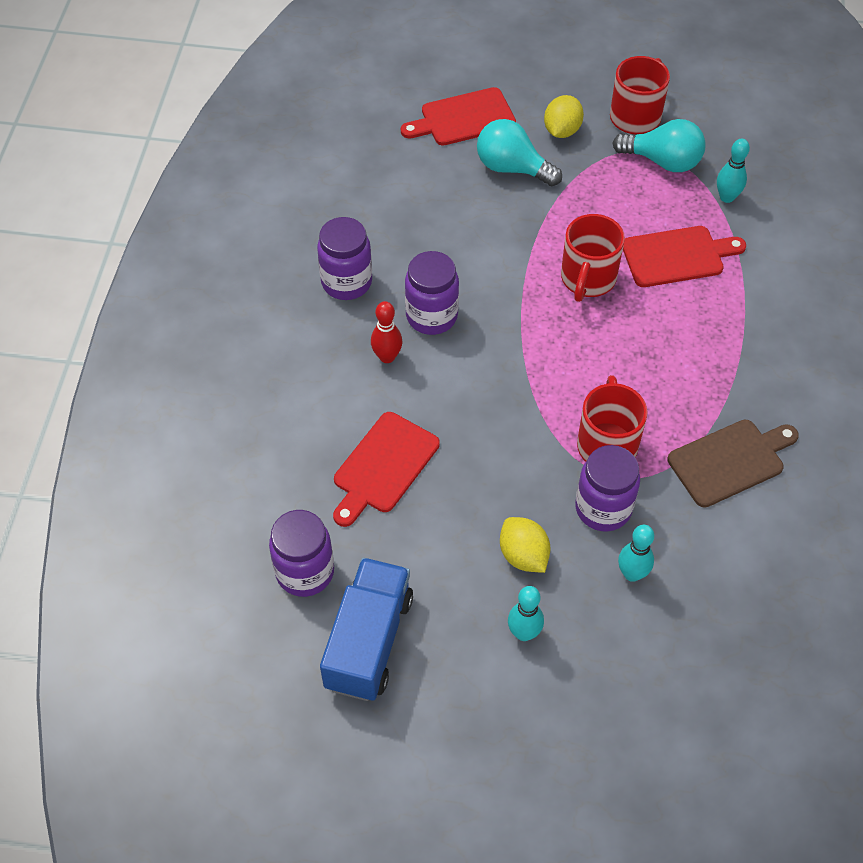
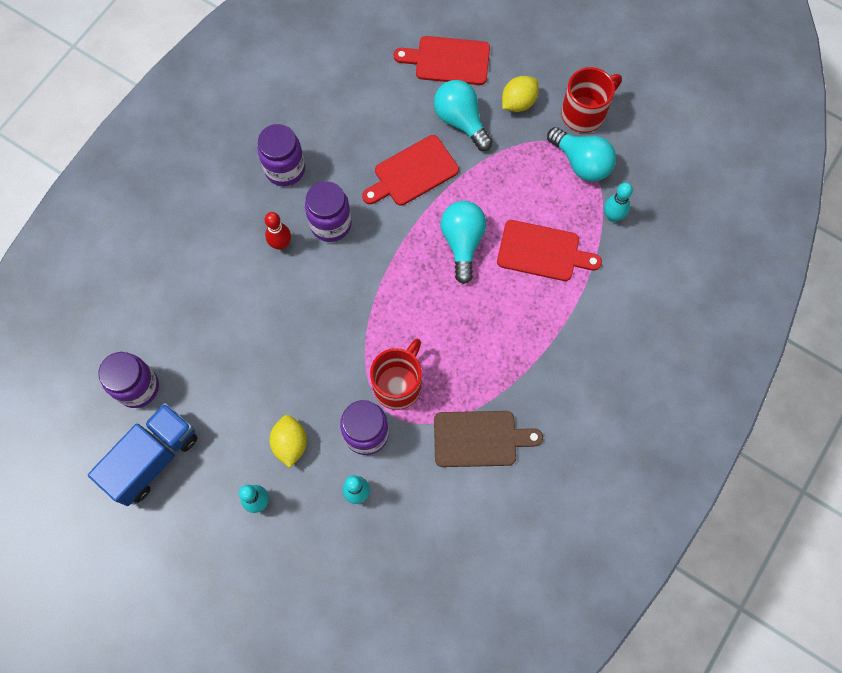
camera: 25 degrees right, 15 degrees up
(383, 467) = (232, 331): red cutting board -> red cutting board (412, 173)
(587, 279) = (462, 242): red mug -> turquoise light bulb

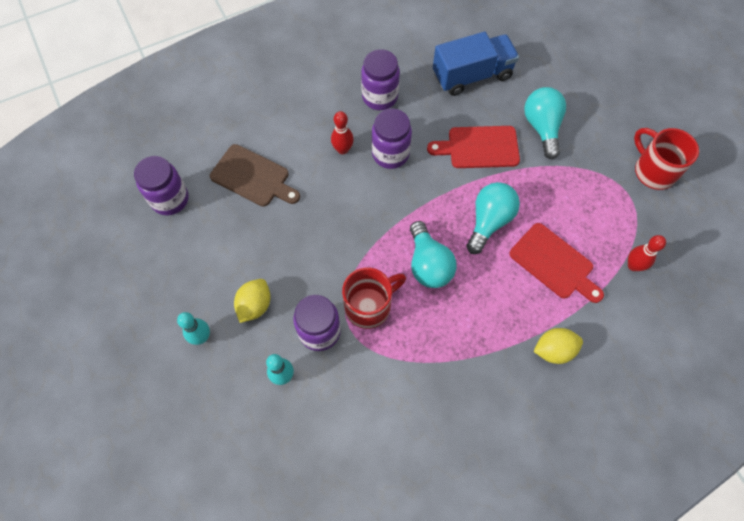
camera: 30 degrees right, 5 degrees down
(153, 458) = (146, 258): blue truck -> blue truck (472, 75)
(448, 60) = (557, 78): red cutting board -> none
(480, 439) = (411, 389): brown cutting board -> brown cutting board (253, 177)
(518, 102) = (599, 136): yellow lemon -> yellow lemon (553, 350)
(581, 163) = (628, 209): turquoise light bulb -> turquoise light bulb (428, 264)
(585, 113) = (653, 170): red mug -> red mug turned 120 degrees counterclockwise
(612, 216) = (633, 265): turquoise bowling pin -> red bowling pin

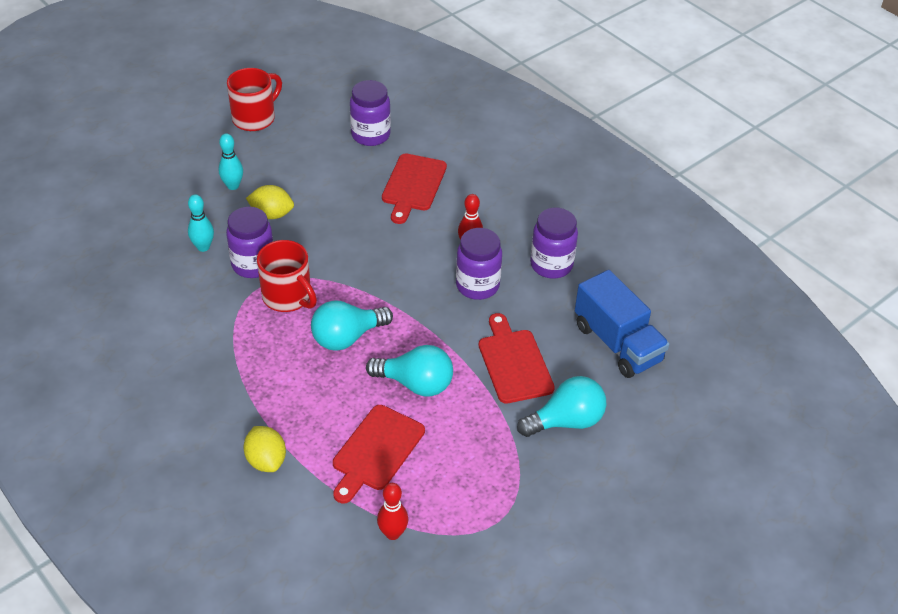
camera: 75 degrees right, 20 degrees down
(253, 177) = (413, 185): brown cutting board -> red cutting board
(653, 170) = (541, 548): red mug -> red mug (255, 118)

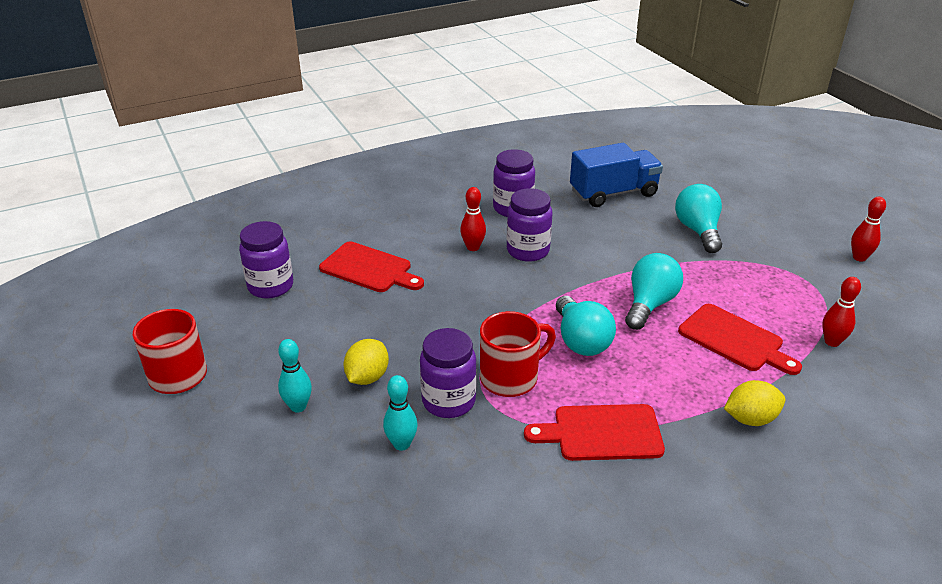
camera: 75 degrees left, 10 degrees down
(514, 362) = (629, 246): red cutting board -> red cutting board (601, 433)
(564, 577) = (859, 257): none -> red bowling pin

